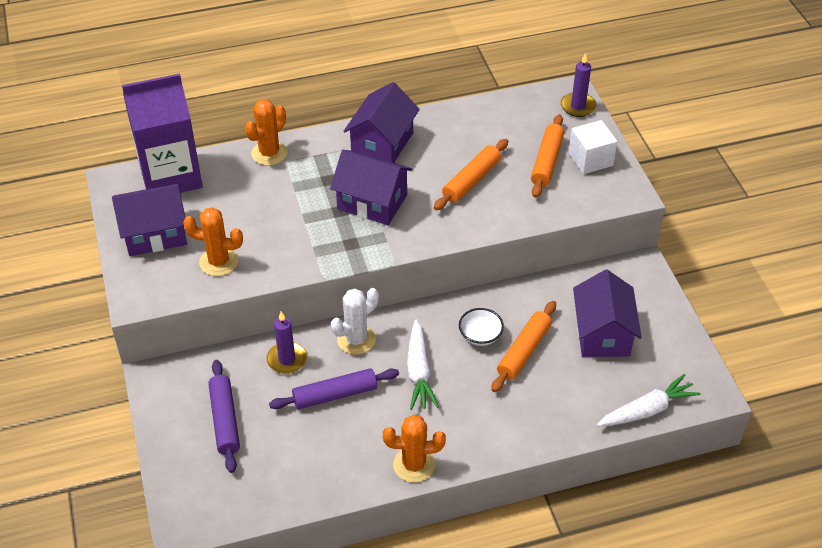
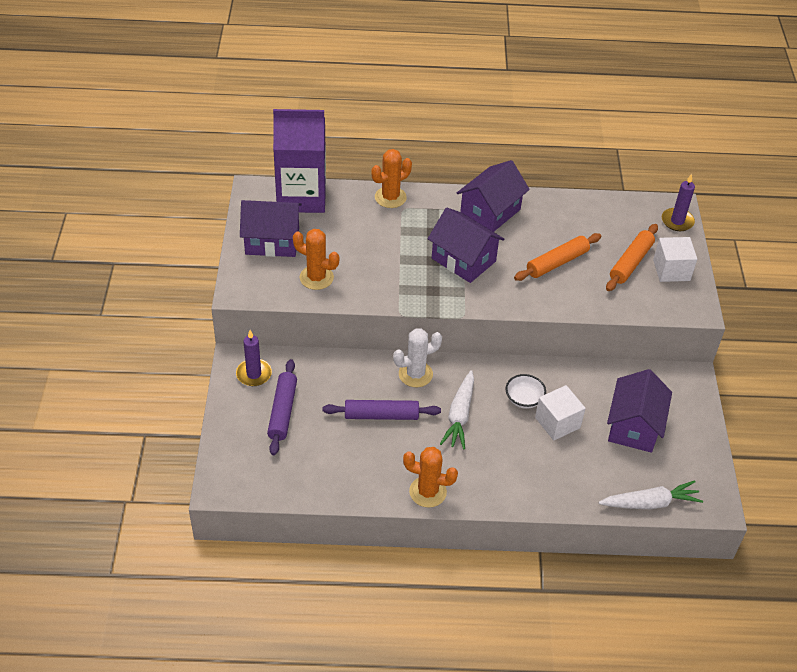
camera: 15 degrees right, 0 degrees up
(287, 359) = (351, 375): purple candle -> purple candle (254, 374)
(523, 351) = (557, 422): orange rolling pin -> white cube

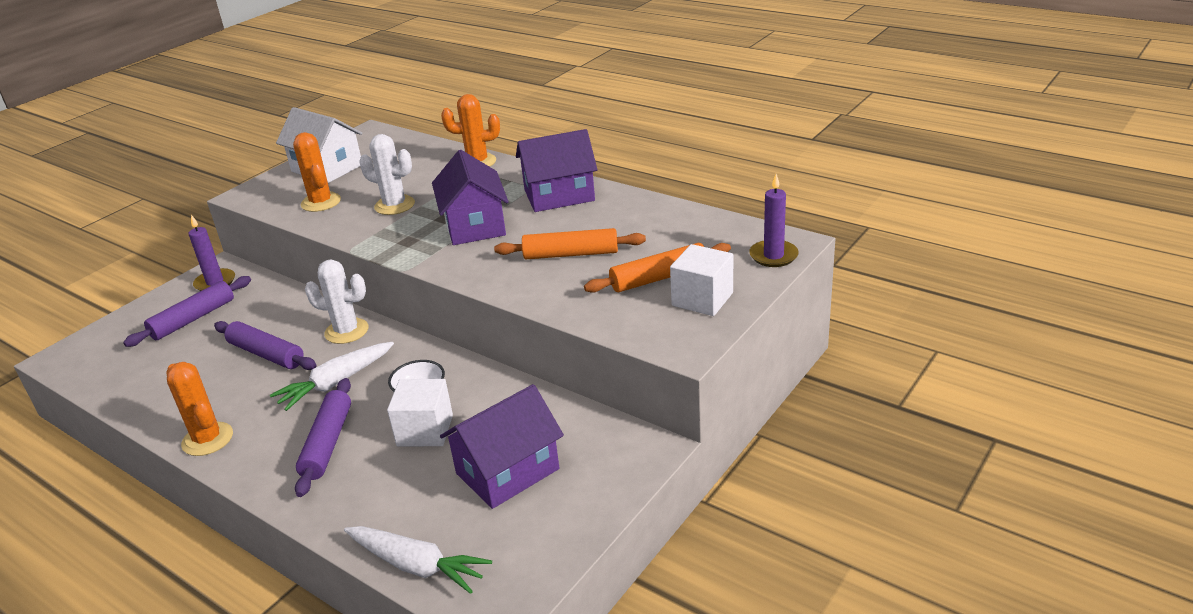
camera: 40 degrees right, 15 degrees down
(272, 241) = (327, 168): purple house -> white house
(301, 196) = (400, 144): purple carton -> none
(380, 261) = (394, 205): none -> white cactus
(509, 458) = (328, 443): none -> purple rolling pin

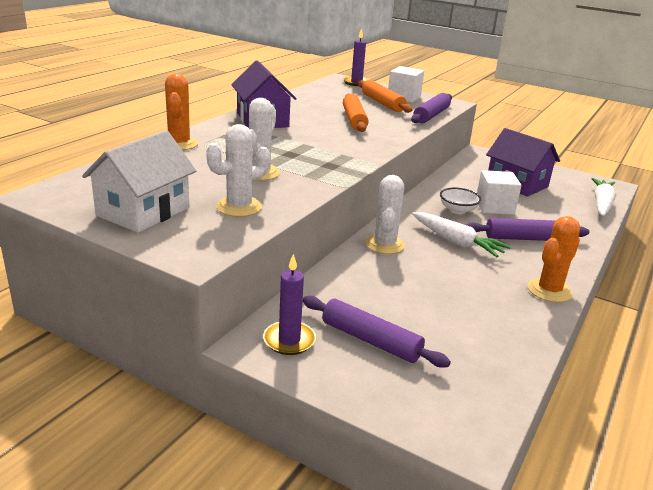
camera: 100 degrees left, 5 degrees down
(266, 354) = (426, 280): purple rolling pin -> purple rolling pin (431, 115)
(321, 202) = (239, 207): orange cactus -> white cactus
(474, 225) = (307, 144): purple house -> none

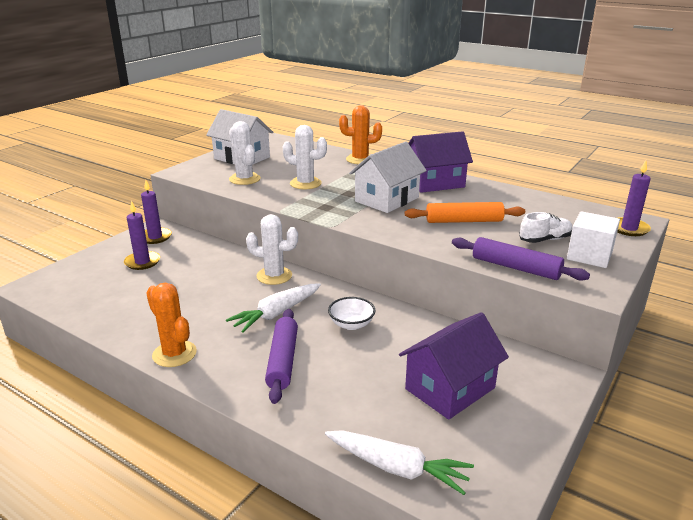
camera: 95 degrees right, 0 degrees up
(308, 140) = (387, 199): none -> white house
(370, 340) = (142, 262): purple rolling pin -> purple candle
(382, 103) = (545, 240): orange rolling pin -> white shoe
(494, 207) = (365, 353): white cube -> none

